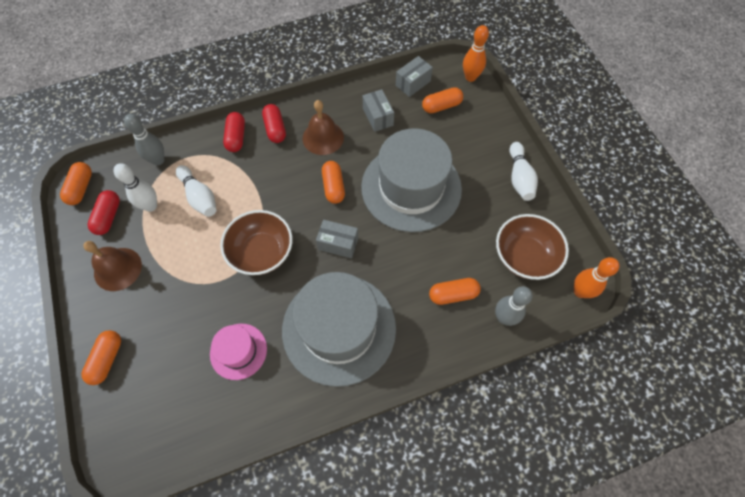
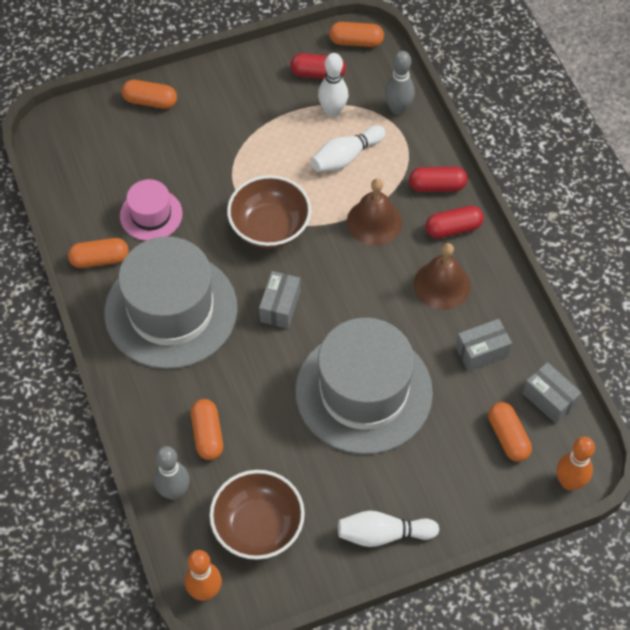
camera: 90 degrees right, 5 degrees down
(118, 269) = (252, 93): brown bell -> brown bell (374, 222)
(333, 187) = (363, 299): orange capsule -> orange capsule (100, 259)

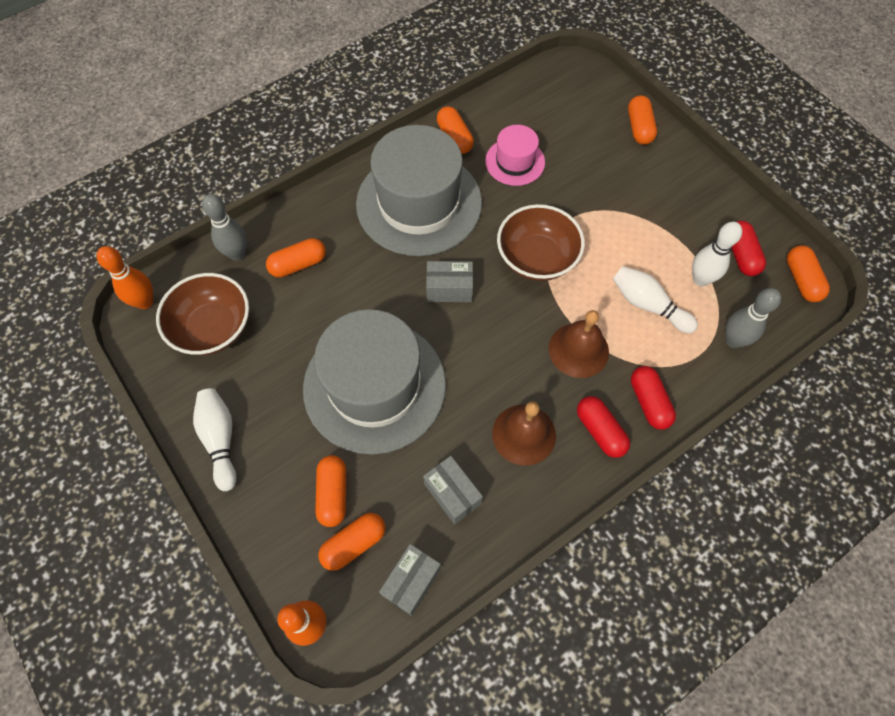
camera: 75 degrees right, 5 degrees up
(459, 445) = (333, 494): none -> orange capsule

